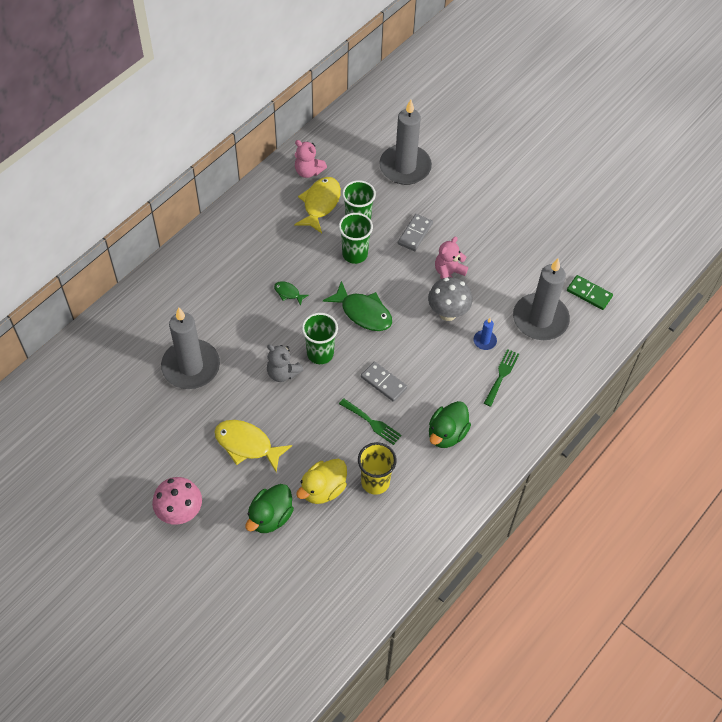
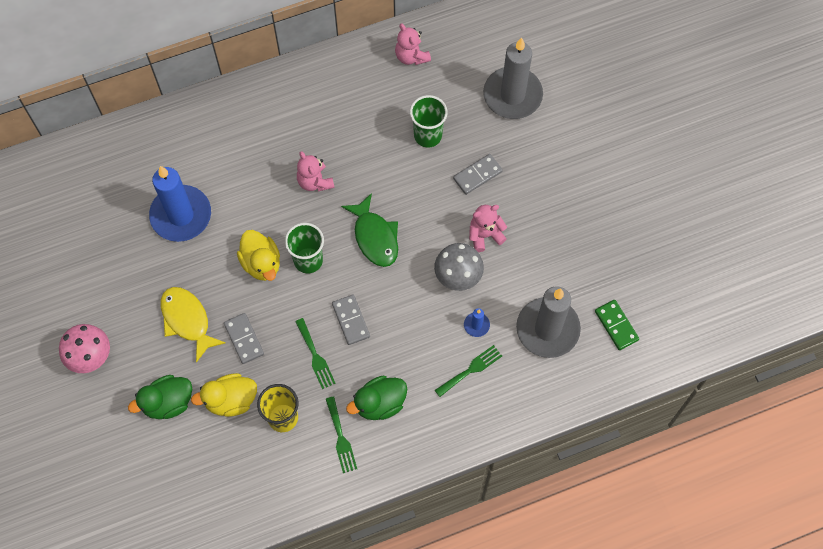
camera: 30 degrees right, 10 degrees up
(191, 366) = (181, 215): grey candle -> blue candle
(282, 373) = (261, 263): grey teddy bear -> yellow duck
(288, 293) = (315, 181): green fish -> pink teddy bear
(304, 437) = (244, 339): none -> grey domino
(320, 204) = (402, 98): yellow fish -> none
(355, 254) = (404, 170): green cup -> none
(432, 475) = (341, 438): none -> green fork

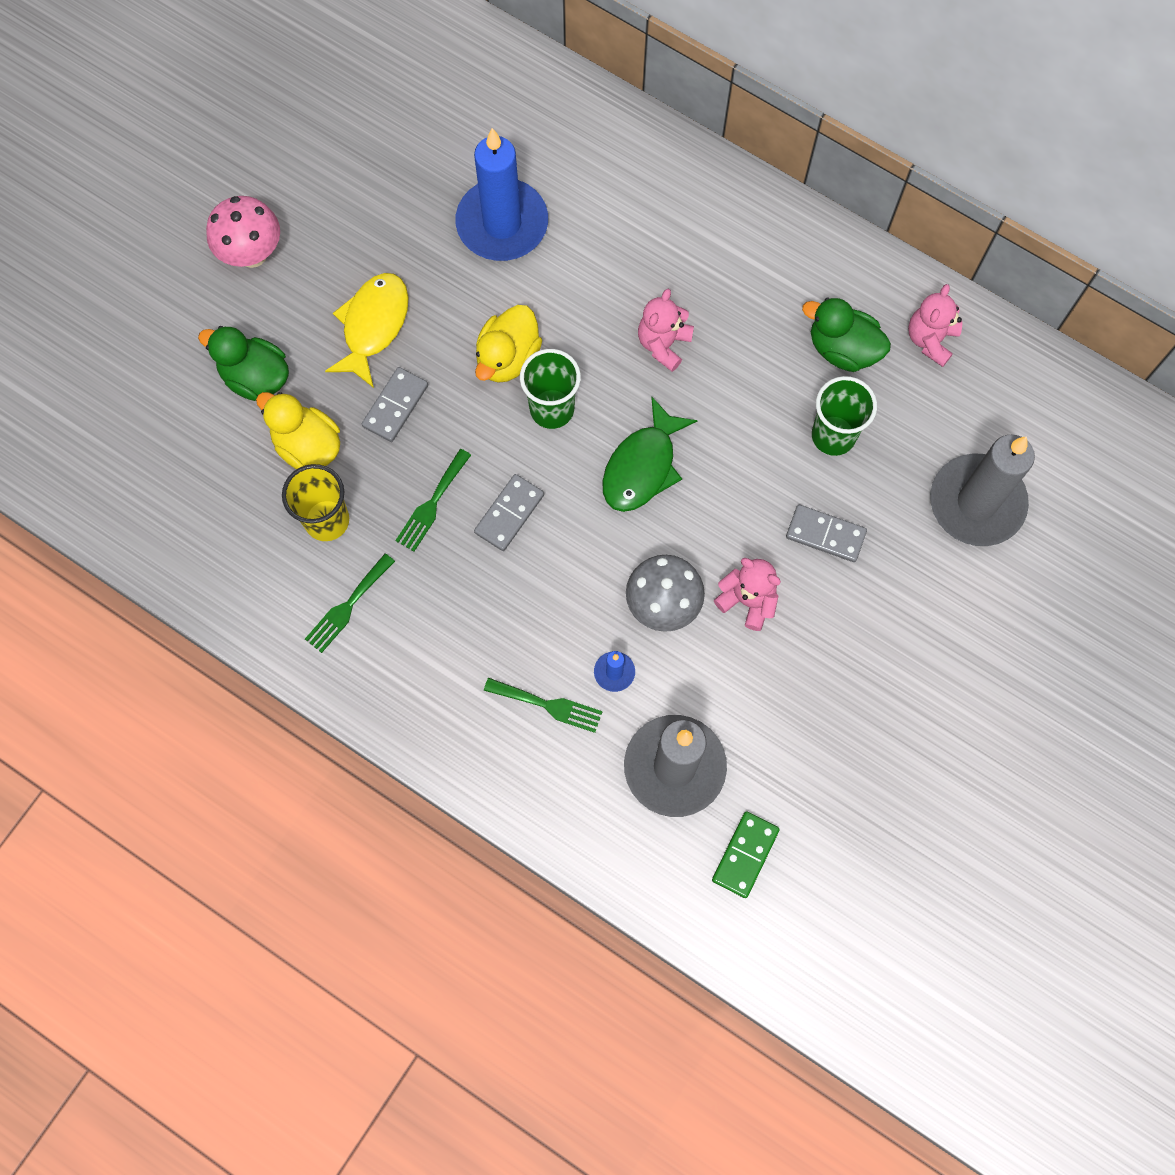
camera: 55 degrees right, 5 degrees up
(379, 403) = (424, 623): green duck -> green duck (842, 349)

